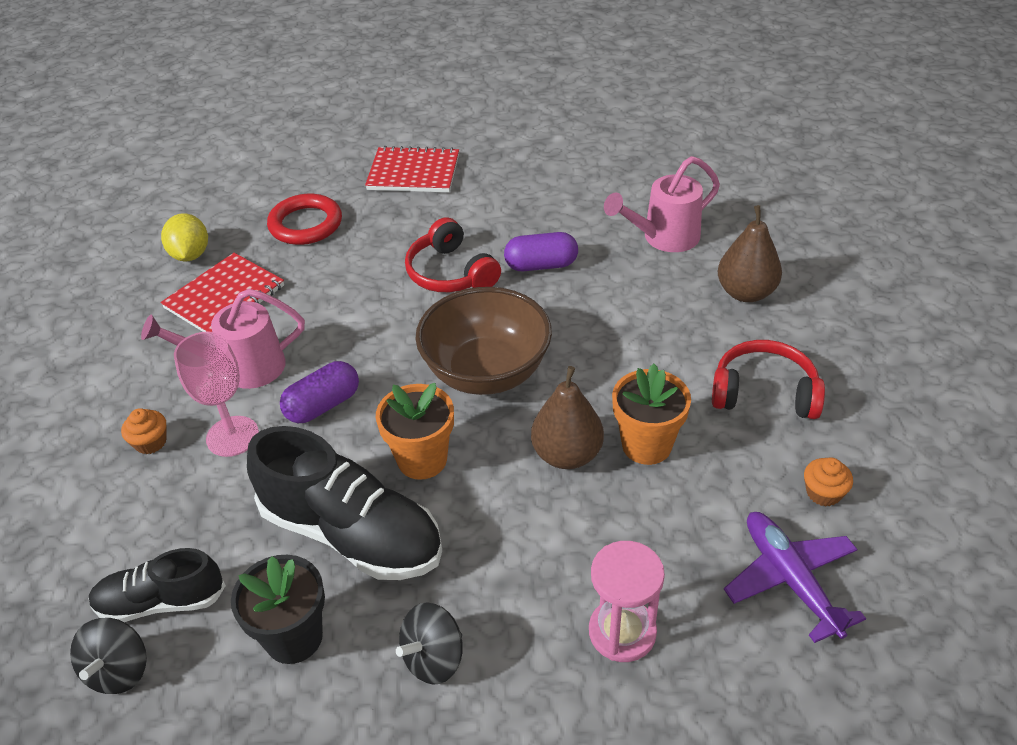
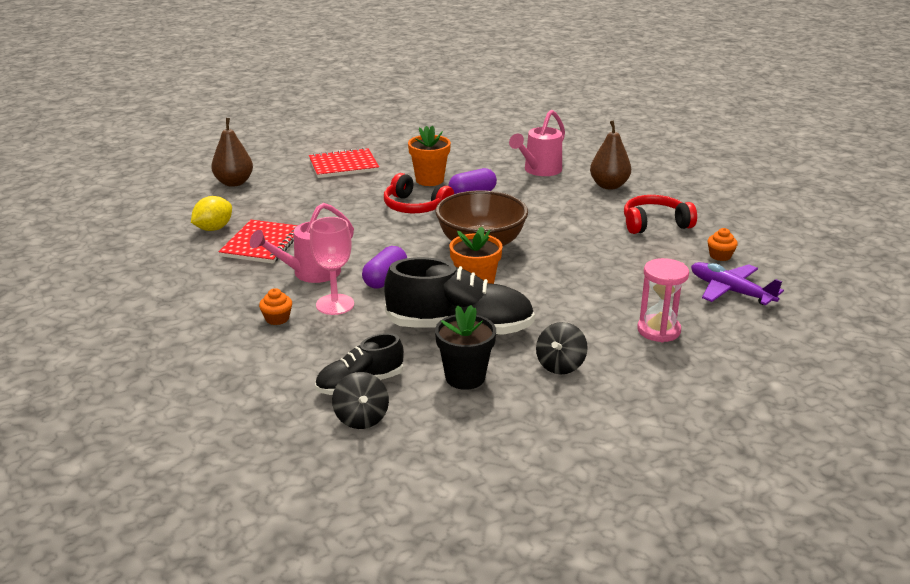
camera: 25 degrees left, 15 degrees down
(190, 255) = (213, 228): yellow lemon -> yellow lemon turned 75 degrees clockwise
(305, 224) = (288, 201): red ring -> none
(567, 455) = (563, 269): brown pear -> brown pear (234, 183)
(646, 445) = (607, 257): orange flower pot -> orange flower pot (429, 180)

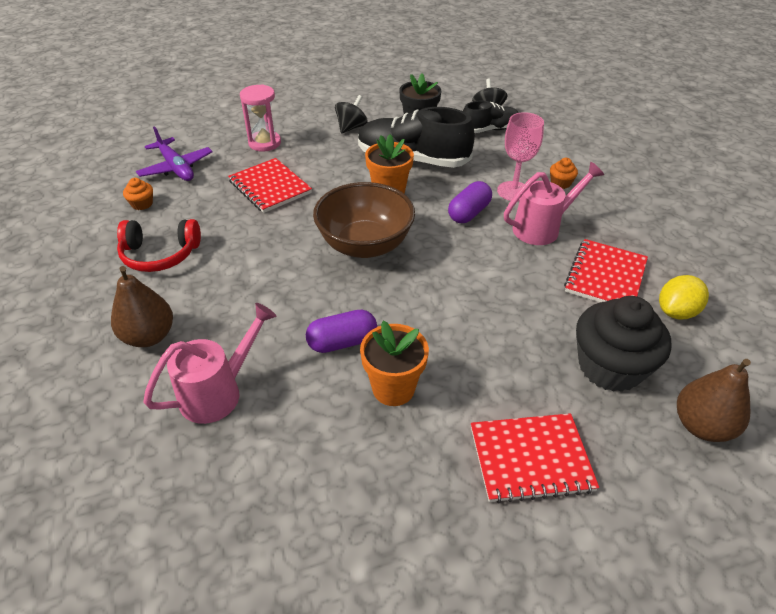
camera: 170 degrees left, 15 degrees up
(281, 199) = (610, 367): none -> black cupcake
(415, 207) = (425, 323): red headphones -> none
(607, 282) = (270, 187): none -> red notebook

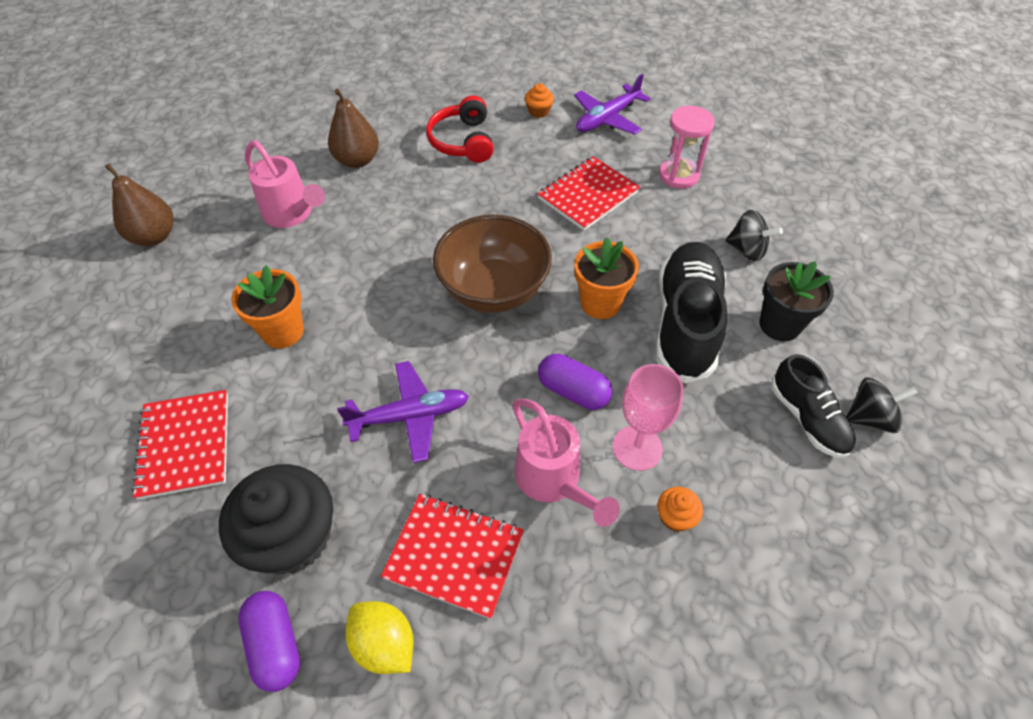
camera: 85 degrees right, 10 degrees up
(342, 342) = (344, 287): purple capsule -> purple capsule (276, 644)
(492, 297) = (410, 416): none -> purple plane
(701, 426) = (195, 629): brown pear -> brown pear (154, 236)

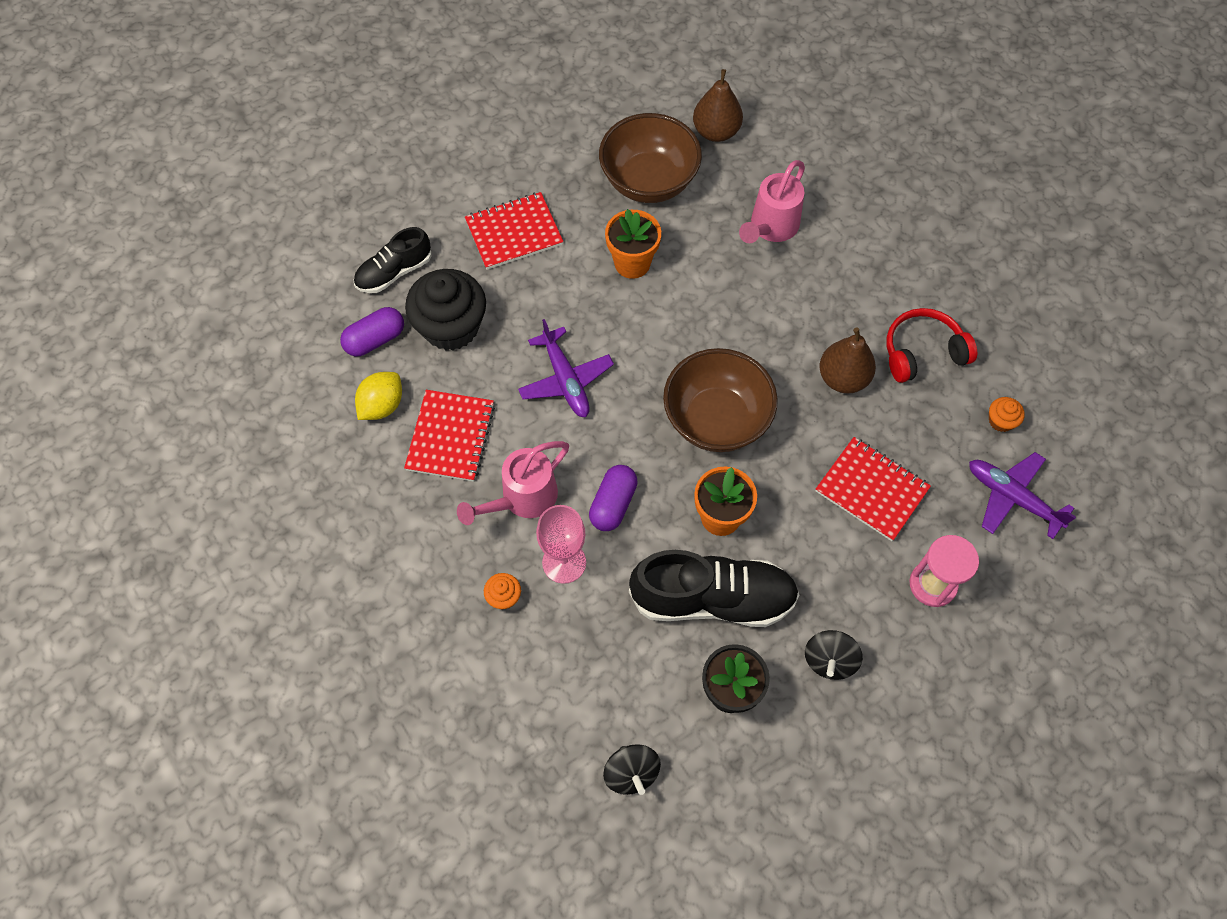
camera: 80 degrees right, 10 degrees up
(184, 301) = (649, 181): none -> brown bowl
(357, 160) = (862, 261): brown pear -> brown pear (843, 378)
(807, 418) = (619, 713): black shoe -> black shoe (394, 272)

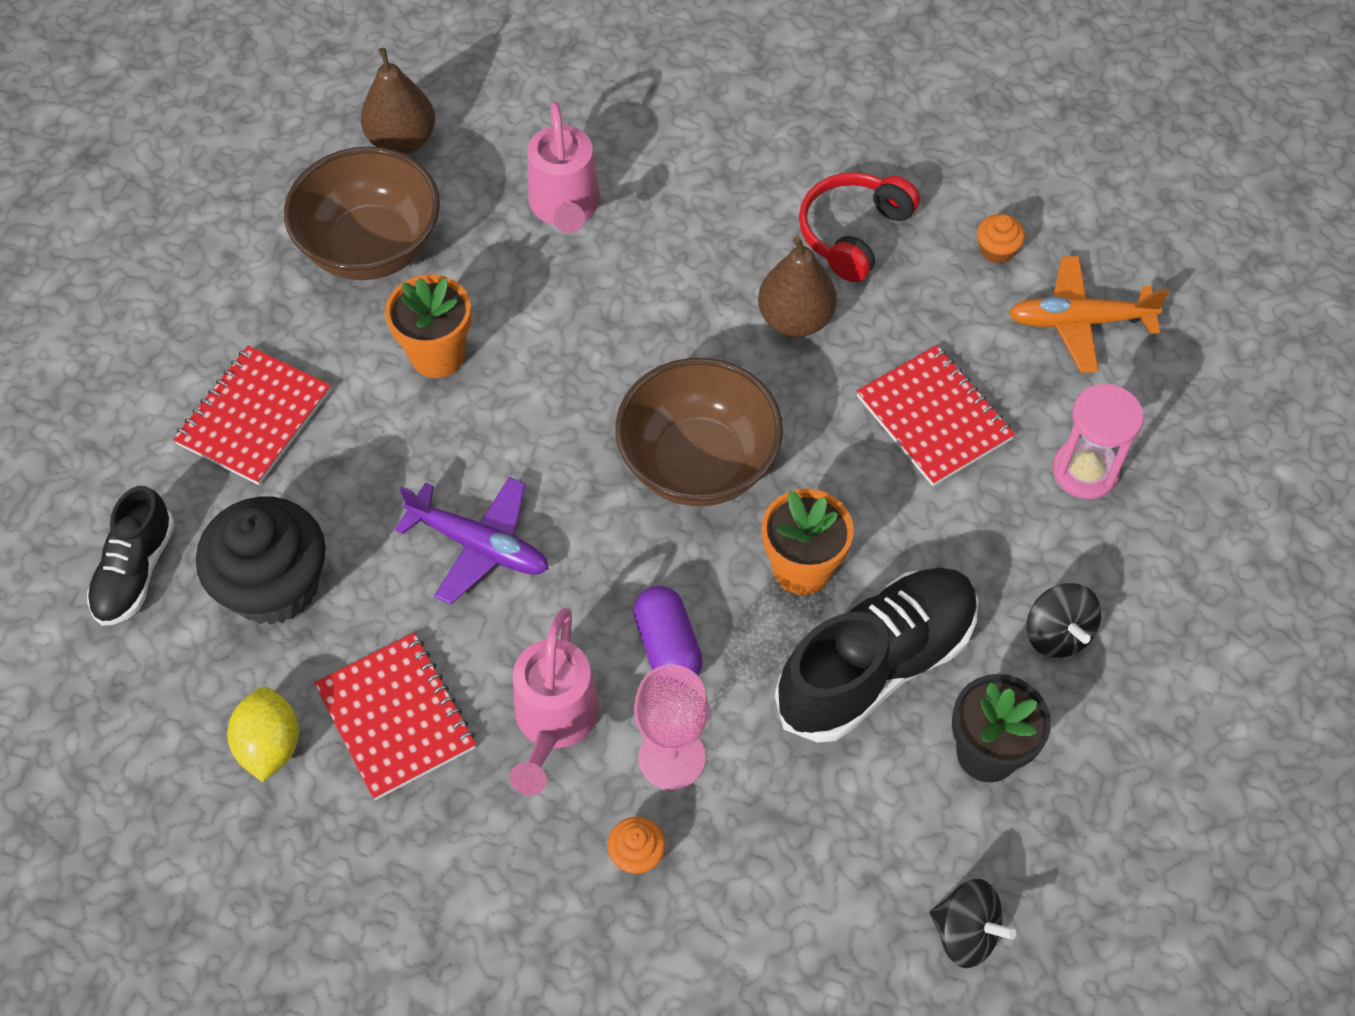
camera: 40 degrees left, 5 degrees down
(375, 339) = (186, 672): purple capsule -> none
(871, 490) = (934, 418): red notebook -> red notebook turned 60 degrees clockwise
(1012, 497) = (1079, 321): purple plane -> orange plane

